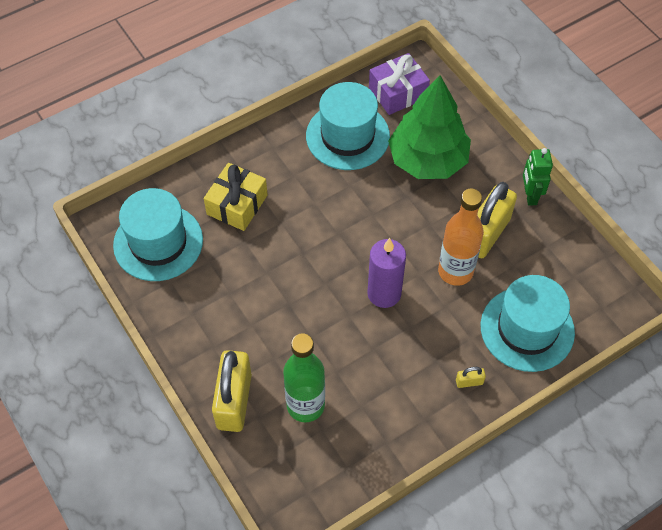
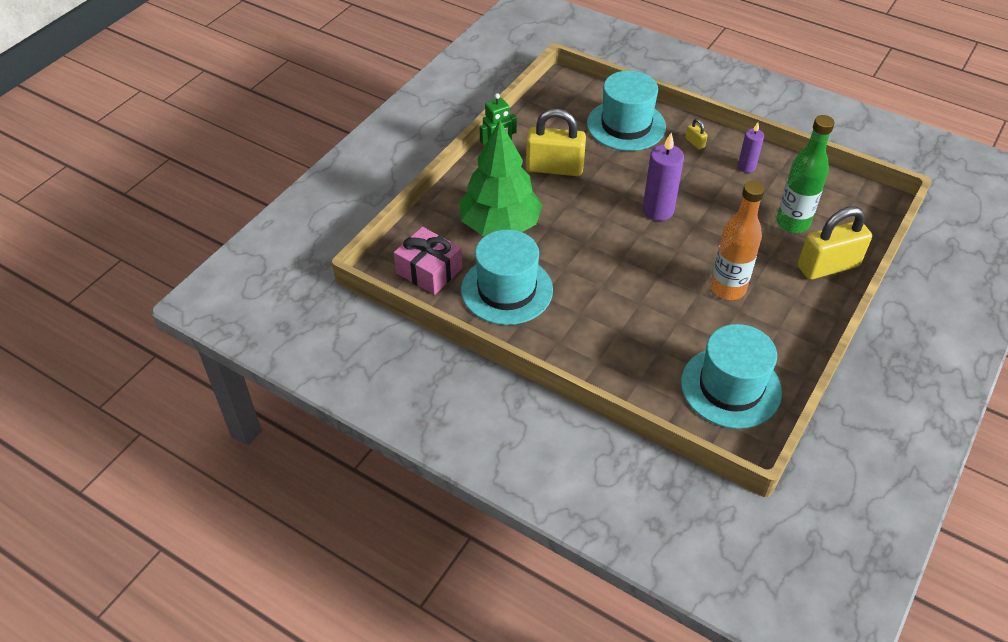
camera: 115 degrees left, 10 degrees down
(237, 204) = (644, 343): yellow gift -> none
(398, 93) = (429, 271): purple gift -> pink gift
(407, 412) = (746, 167): none -> purple candle
(455, 271) = (604, 176): orange bottle -> orange bottle (727, 289)

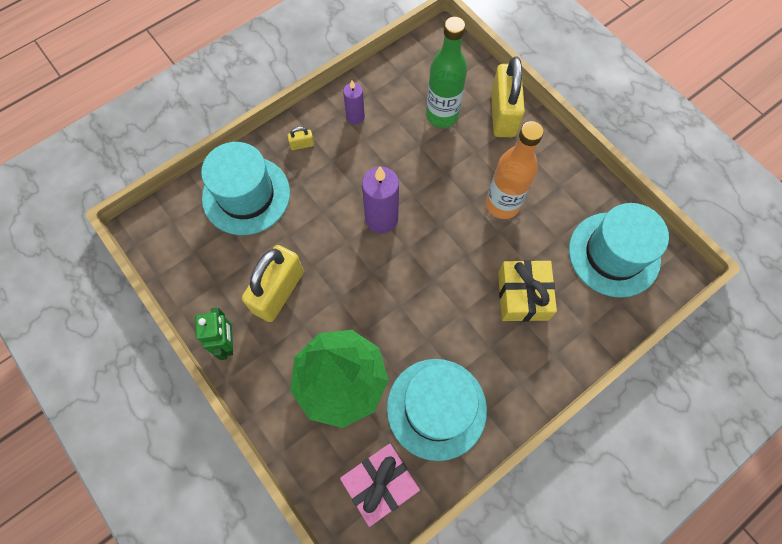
camera: 70 degrees left, 20 degrees up
(643, 325) = (522, 296): none -> yellow gift

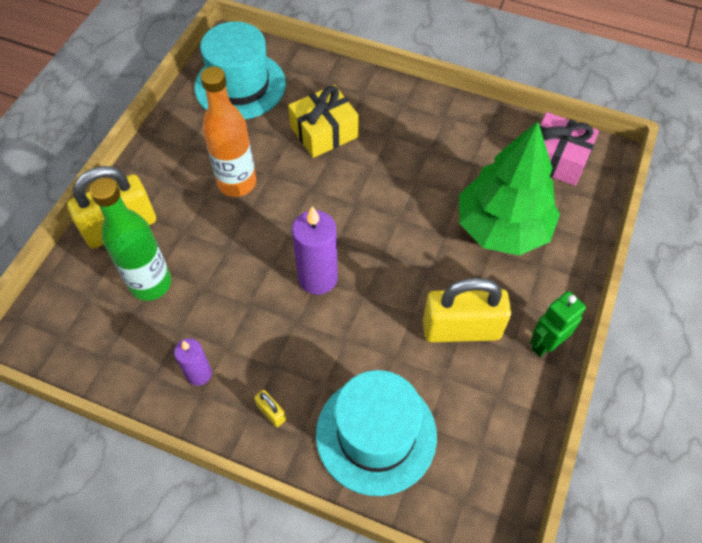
camera: 120 degrees left, 10 degrees down
(436, 408) = (468, 149): turquoise hat -> none

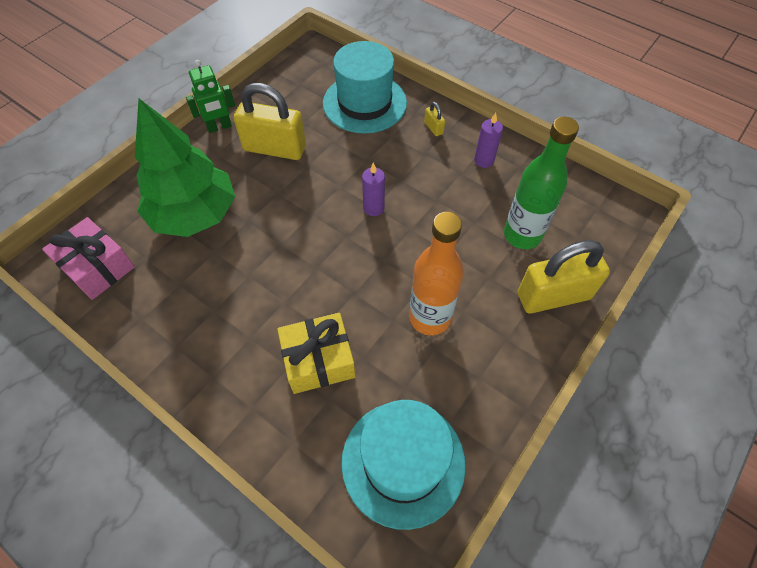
camera: 165 degrees left, 0 degrees up
(318, 278) = (373, 208): purple candle -> purple candle, size x0.60

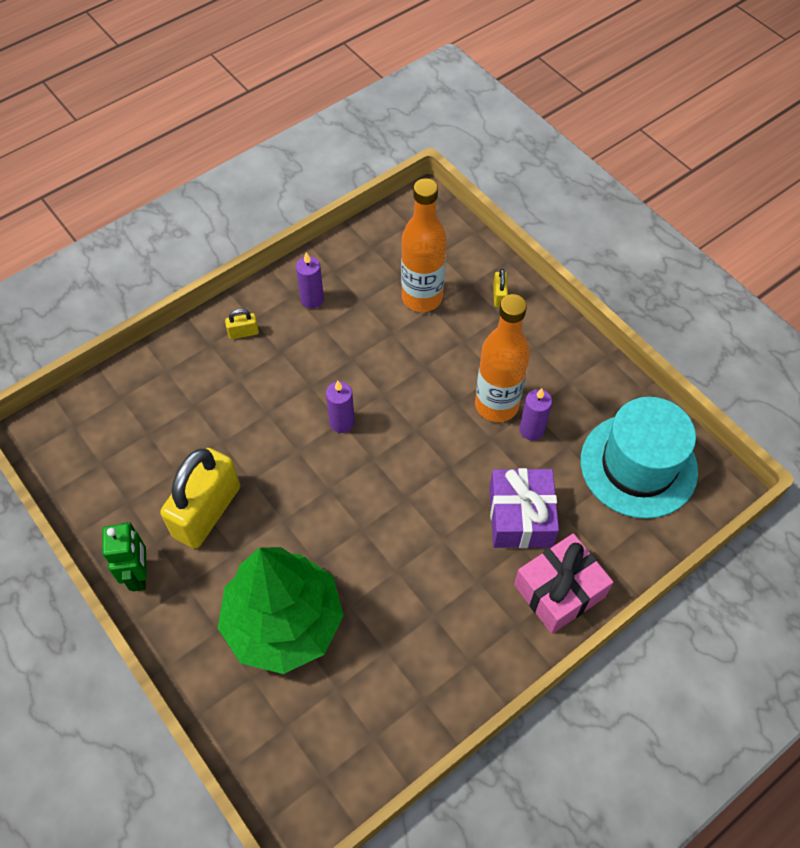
camera: 75 degrees left, 0 degrees up
(97, 267) = (331, 751): pink gift -> pink gift (559, 590)
(318, 360) = (520, 517): yellow gift -> purple gift
(364, 103) = (170, 394): turquoise hat -> none
(413, 353) = (531, 430): none -> purple candle
(522, 235) = (422, 297): green bottle -> orange bottle
(553, 296) = (499, 296): yellow padlock -> yellow padlock, size x0.41

